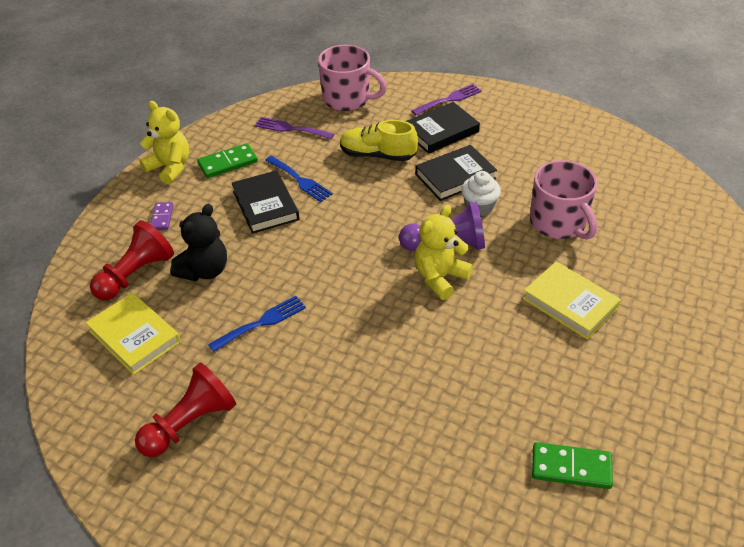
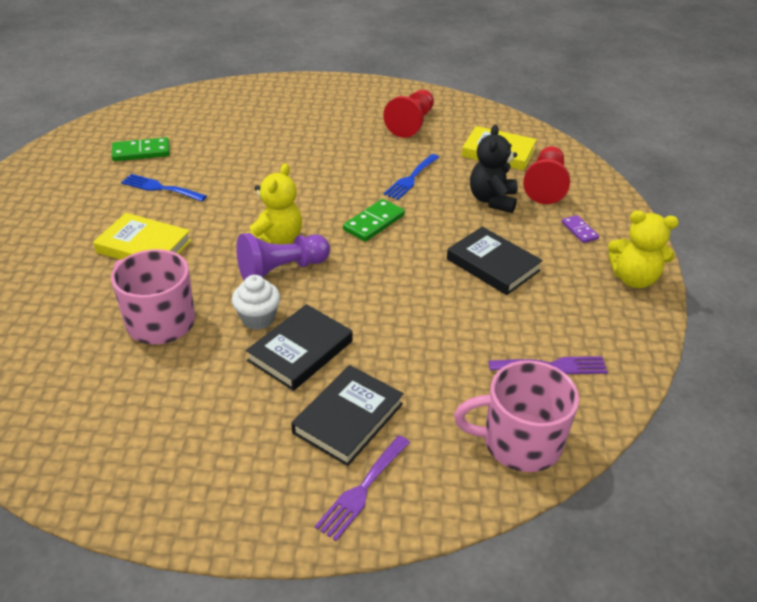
camera: 155 degrees right, 5 degrees down
(228, 163) = (579, 300): green domino -> green domino (374, 222)
(300, 180) = (480, 300): blue fork -> blue fork (160, 188)
(377, 155) = (413, 356): yellow shoe -> none

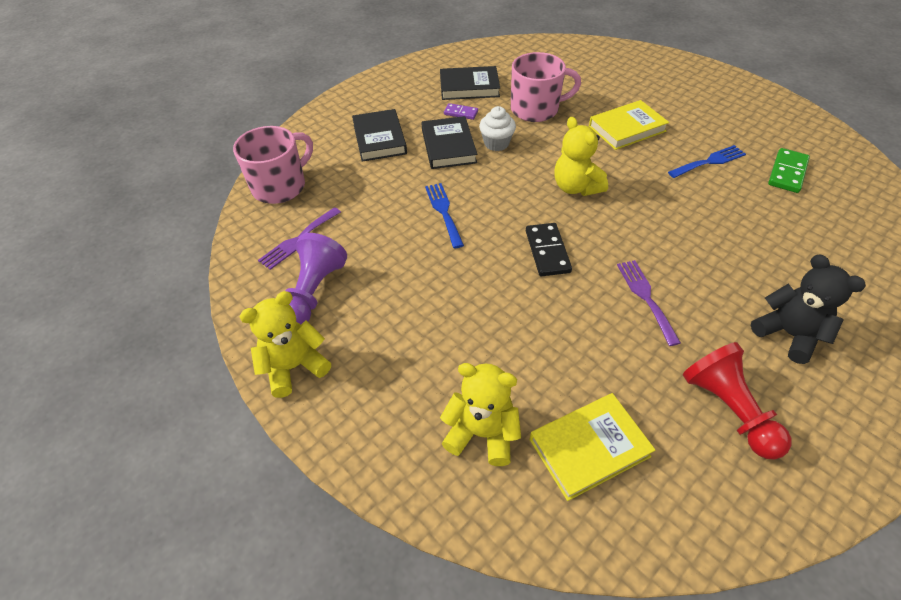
camera: 135 degrees right, 10 degrees up
(281, 270) = (535, 174): purple pawn -> purple pawn (313, 292)
(362, 490) = (336, 122): purple fork -> purple fork (645, 297)
(374, 222) = (547, 251): green domino -> black domino
(411, 178) = (597, 322): blue fork -> blue fork (443, 212)
(492, 200) = (501, 360): black teddy bear -> black teddy bear (788, 334)
(493, 265) = (418, 286): black book -> black book (469, 87)
(545, 186) = (482, 433): red pawn -> yellow teddy bear
(579, 231) = (388, 389): purple domino -> purple domino (461, 113)

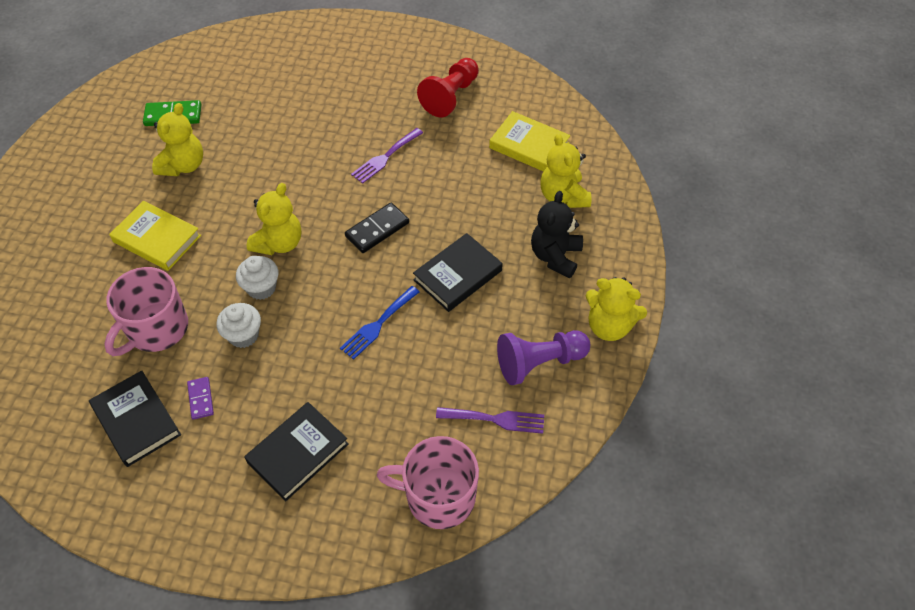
camera: 125 degrees left, 5 degrees up
(448, 146) = (273, 376): black book -> black book (458, 275)
(534, 164) = (261, 288): none -> white cupcake
(536, 109) = (156, 329): pink mug -> pink mug turned 105 degrees counterclockwise
(709, 161) = (183, 165): blue fork -> yellow teddy bear
(788, 334) = (367, 84): black teddy bear -> black teddy bear (555, 256)

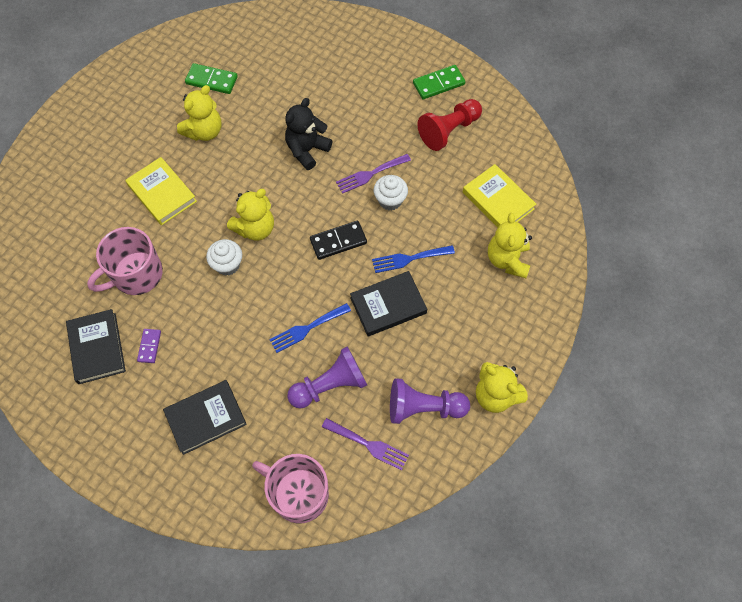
camera: 20 degrees right, 10 degrees up
(243, 335) = (199, 302): white cupcake -> white cupcake (390, 200)
(421, 58) = (438, 84): none -> green domino
(427, 373) = (330, 385): none -> purple pawn
(460, 224) = (409, 259): none -> blue fork
(555, 256) = (477, 315): black teddy bear -> black teddy bear (307, 150)

